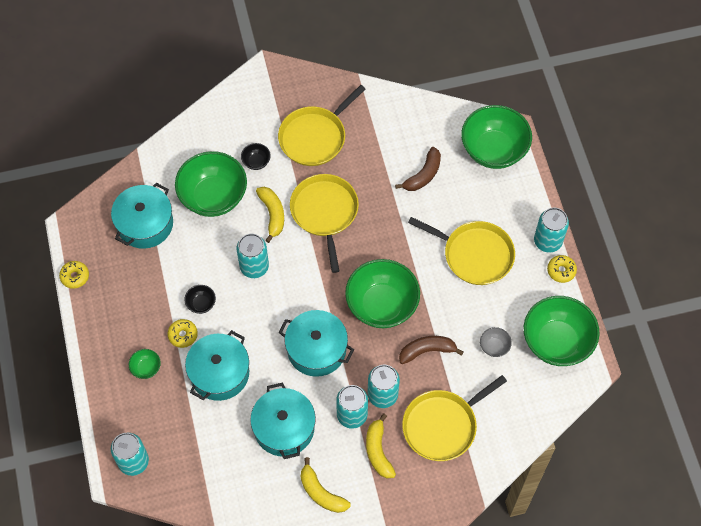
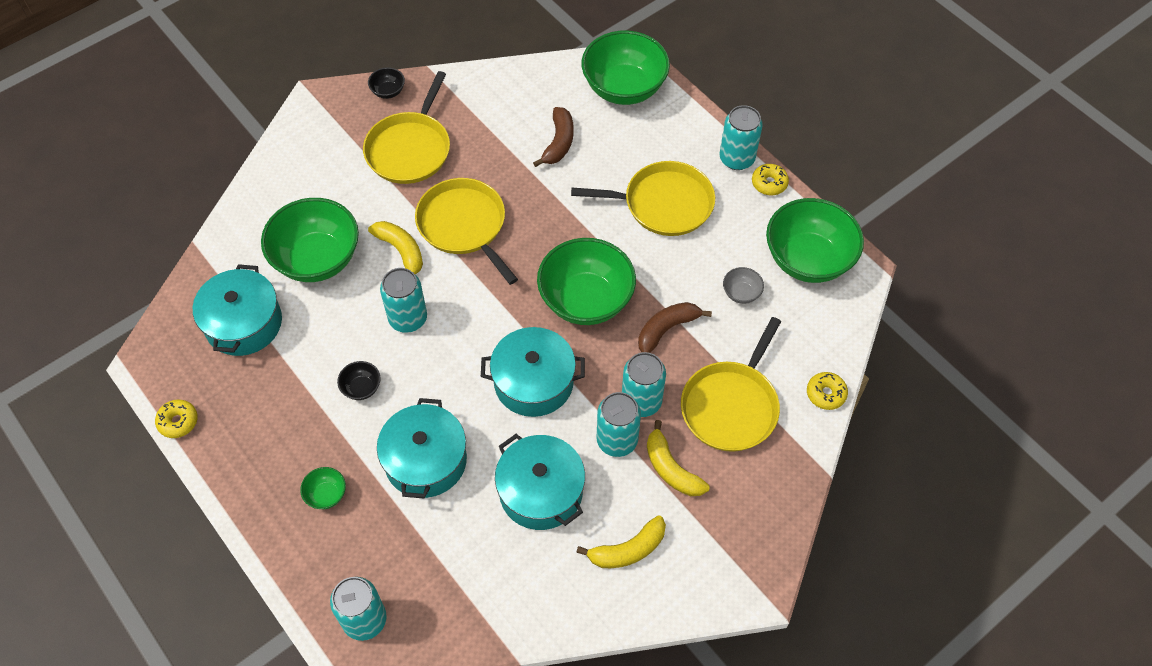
camera: 25 degrees left, 5 degrees down
(183, 335) = (356, 434): yellow donut -> yellow donut (825, 394)
(256, 162) = (352, 201): black bowl -> black bowl (388, 91)
(321, 492) = (628, 550): yellow banana -> yellow banana turned 45 degrees counterclockwise

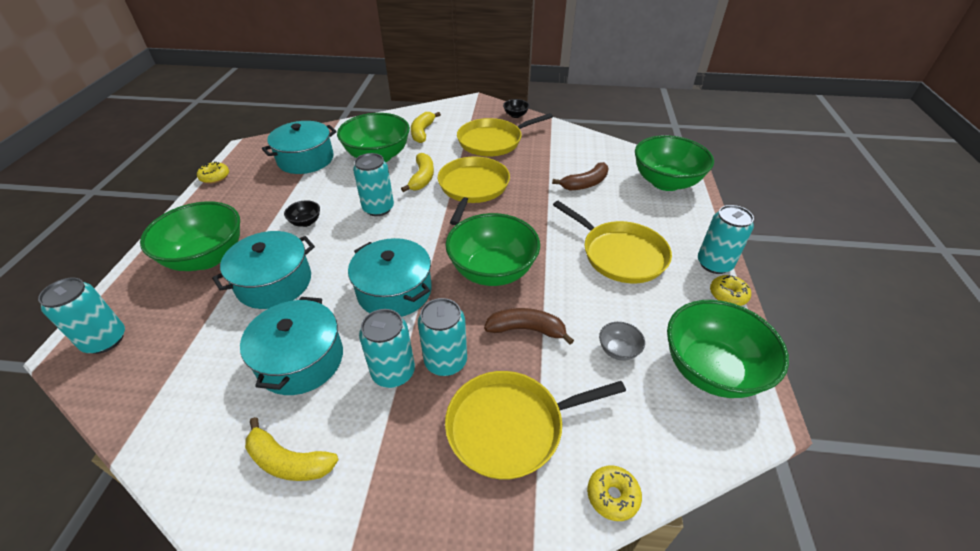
camera: 45 degrees right, 15 degrees down
(326, 495) = (206, 257): green bowl -> green bowl, size x2.37
(671, 469) = (402, 430): yellow banana -> yellow banana (422, 132)

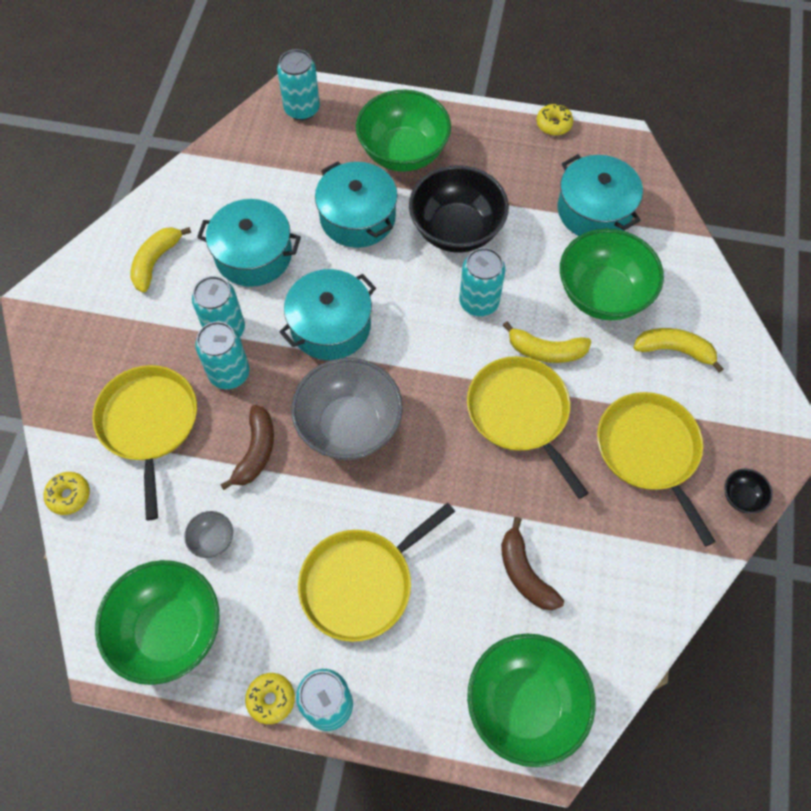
camera: 95 degrees right, 20 degrees up
(306, 222) = (456, 230): black bowl -> black bowl, size x2.37
(472, 187) = (520, 414): yellow pan -> yellow pan turned 135 degrees counterclockwise
(492, 271) = (349, 425): green bowl -> grey bowl

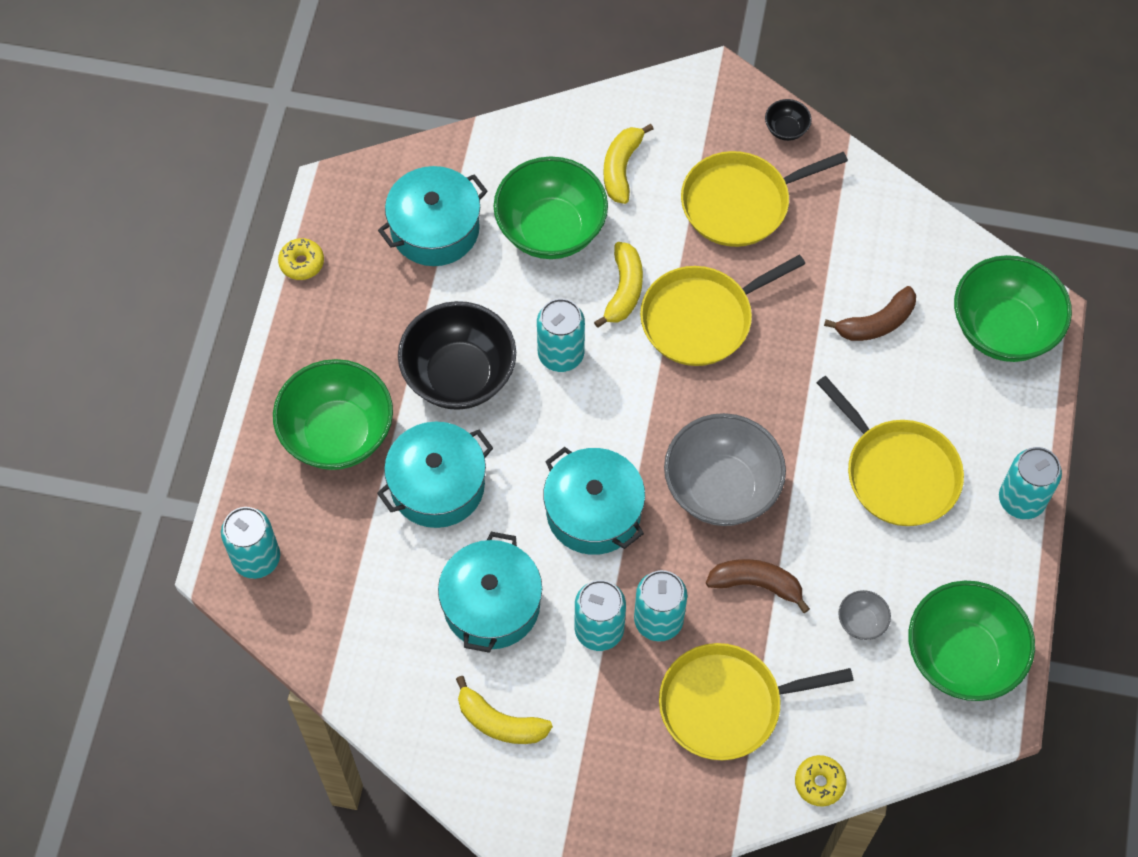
camera: 90 degrees left, 0 degrees up
(271, 699) = (1021, 553): yellow donut -> none

